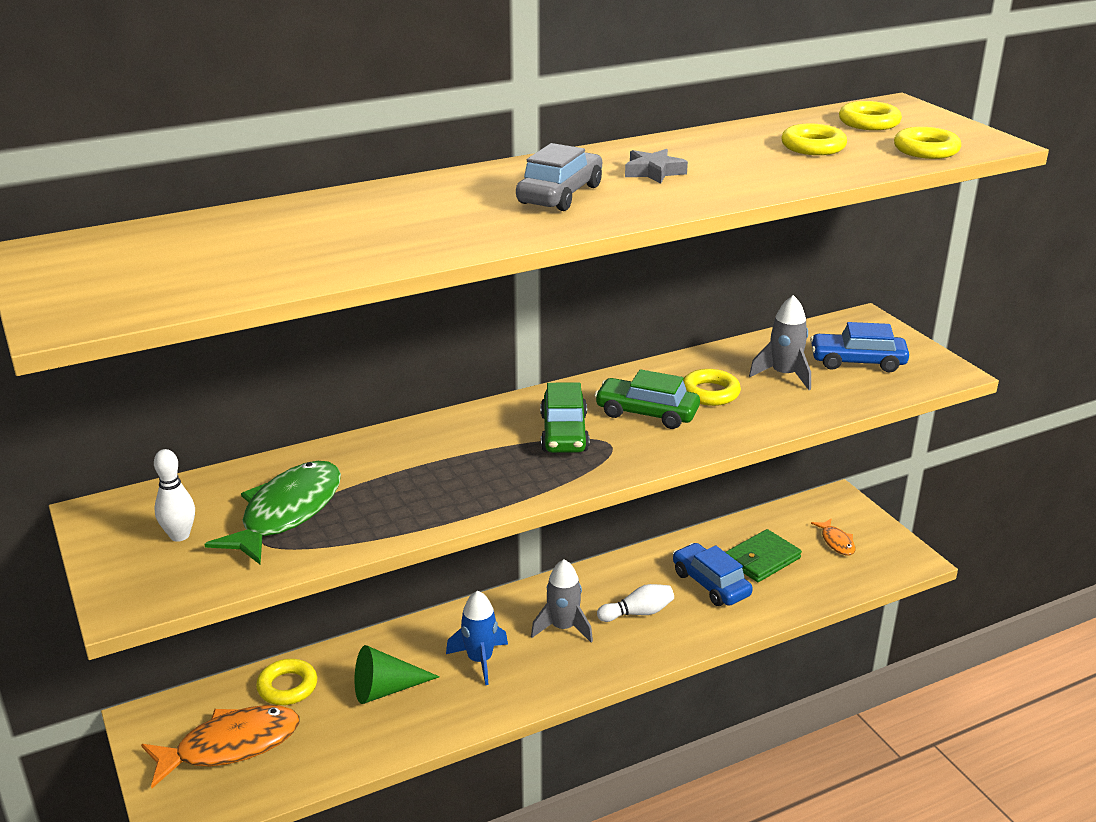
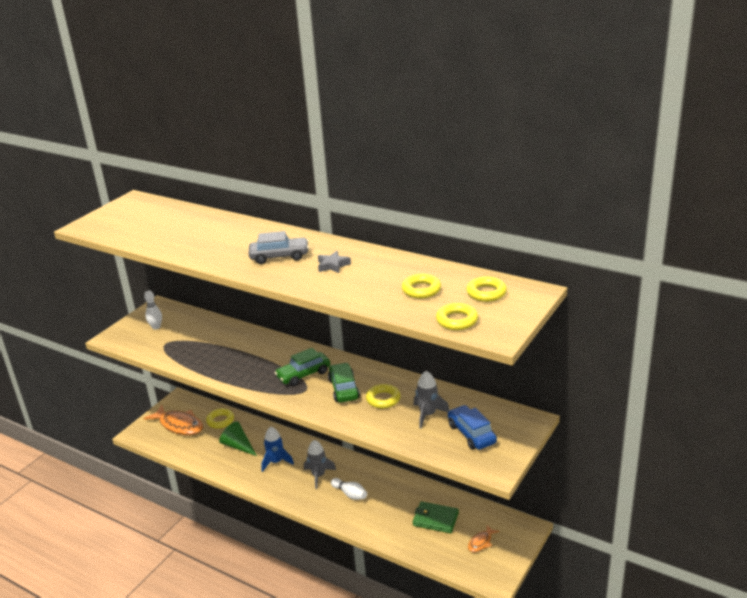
camera: 60 degrees right, 0 degrees up
(287, 513) = (187, 340): green fish -> none
(710, 584) = (396, 509): blue car -> none

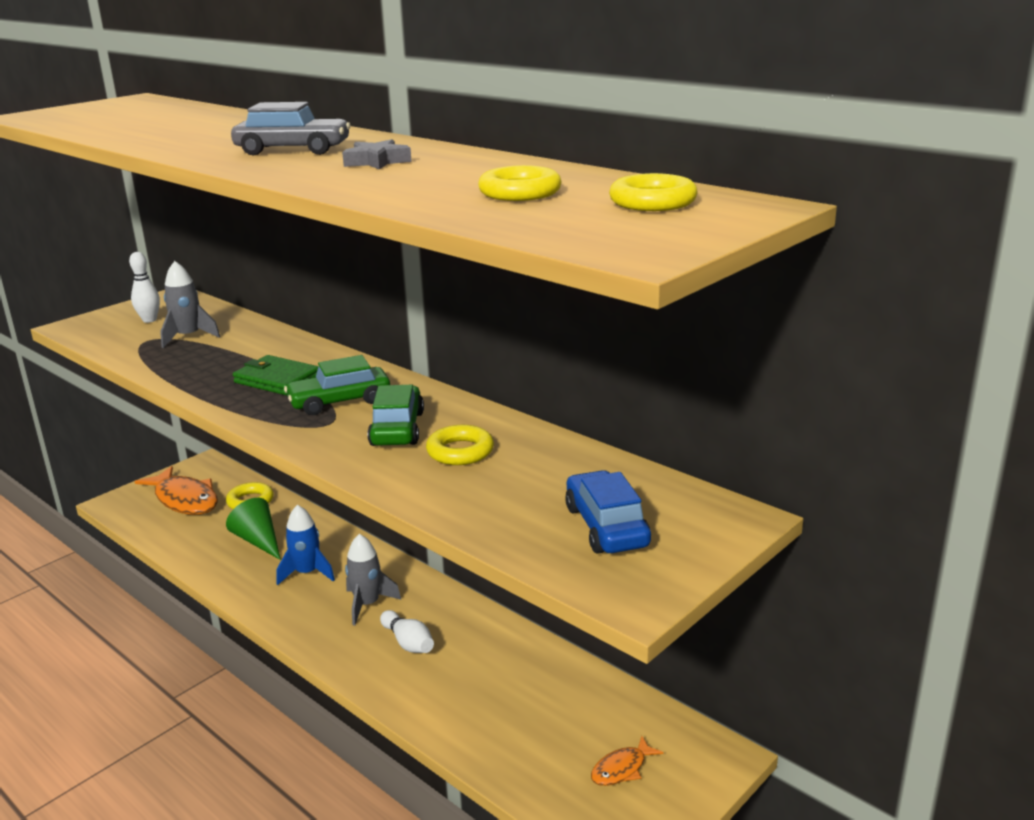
camera: 10 degrees right, 5 degrees down
(428, 415) = (533, 485): grey rocket -> grey rocket (188, 337)
(435, 519) = (547, 710): green wallet -> green wallet (277, 379)
(457, 320) = (564, 230): yellow ring -> none

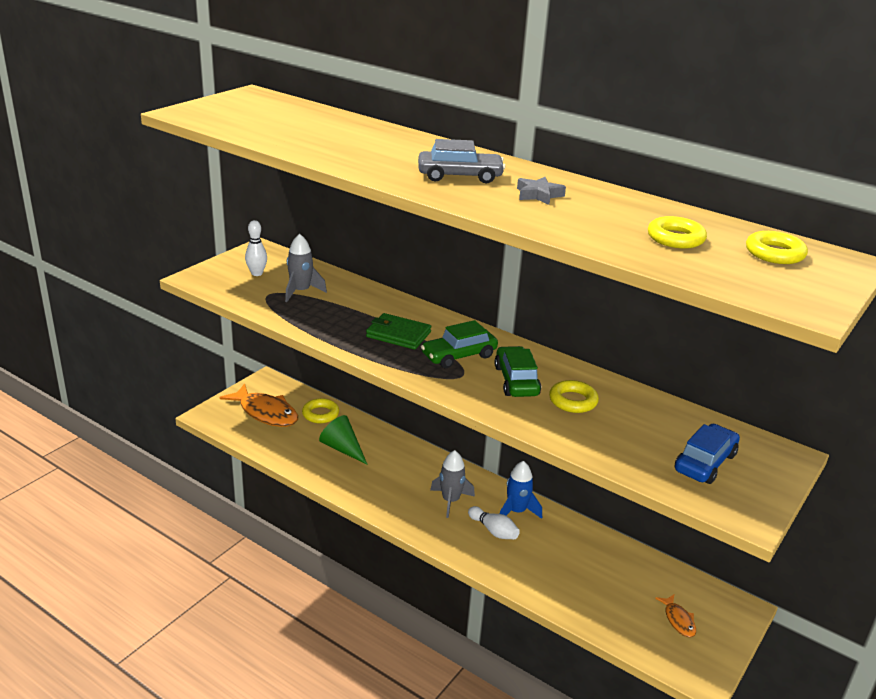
camera: 10 degrees left, 5 degrees up
(307, 573) = (393, 475): blue rocket -> blue rocket (516, 511)
(606, 526) = (705, 462): blue car -> blue car turned 60 degrees clockwise
(621, 769) = (678, 620): orange fish -> orange fish turned 60 degrees counterclockwise

